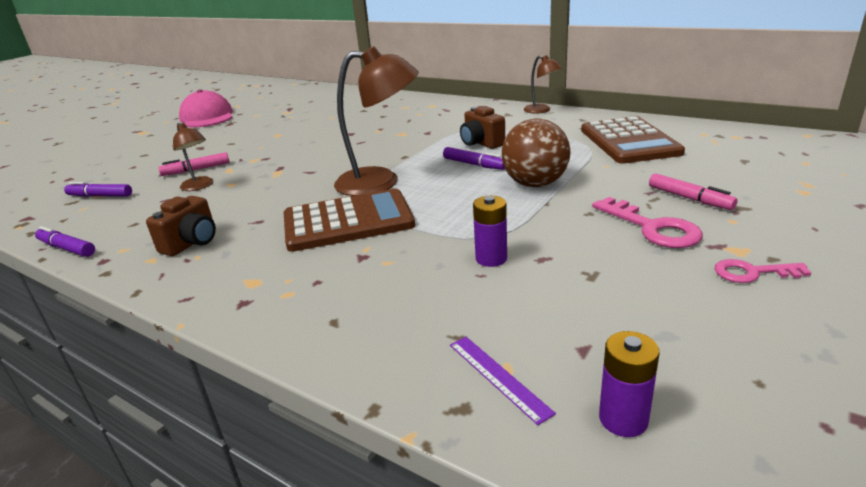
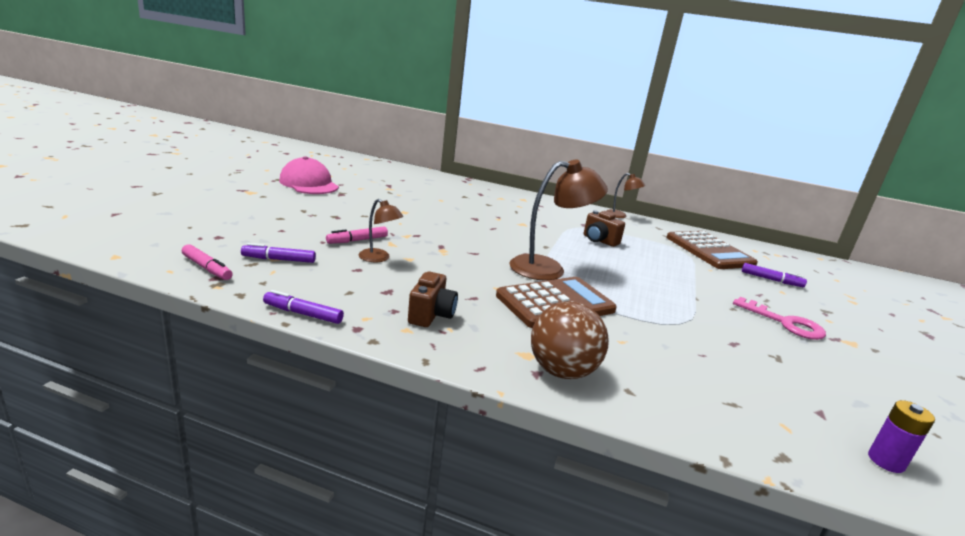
camera: 20 degrees left, 5 degrees down
(474, 164) = (611, 259): purple marker -> purple marker (771, 280)
(491, 258) = (698, 342): purple battery -> none
(498, 377) = (786, 433): purple ruler -> none
(535, 184) = (673, 281): brown ball -> brown ball (562, 371)
(689, 198) = (789, 301): pink marker -> pink marker (207, 268)
(752, 273) = (872, 359): pink key -> none

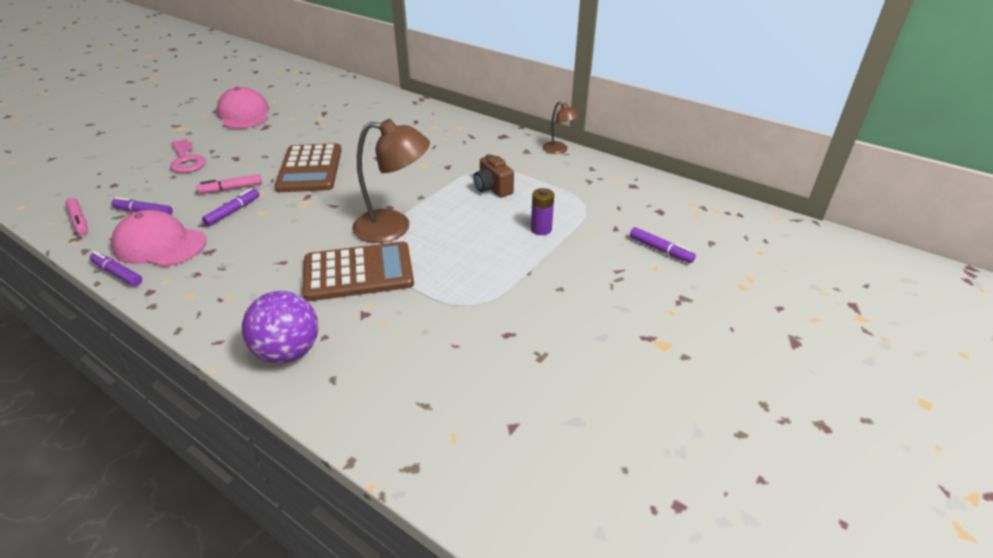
camera: 20 degrees right, 15 degrees up
(327, 287) = (160, 244): none -> pink cap
(379, 258) = (233, 211): brown lamp -> purple marker
(431, 315) = (224, 281): brown camera -> none
(562, 371) = (288, 352): brown ball -> purple ball
(709, 251) = (622, 204): brown calculator -> brown calculator (310, 169)
(785, 323) = (605, 312): pink key -> pink key (186, 160)
(886, 461) = (521, 489): purple battery -> purple battery (541, 229)

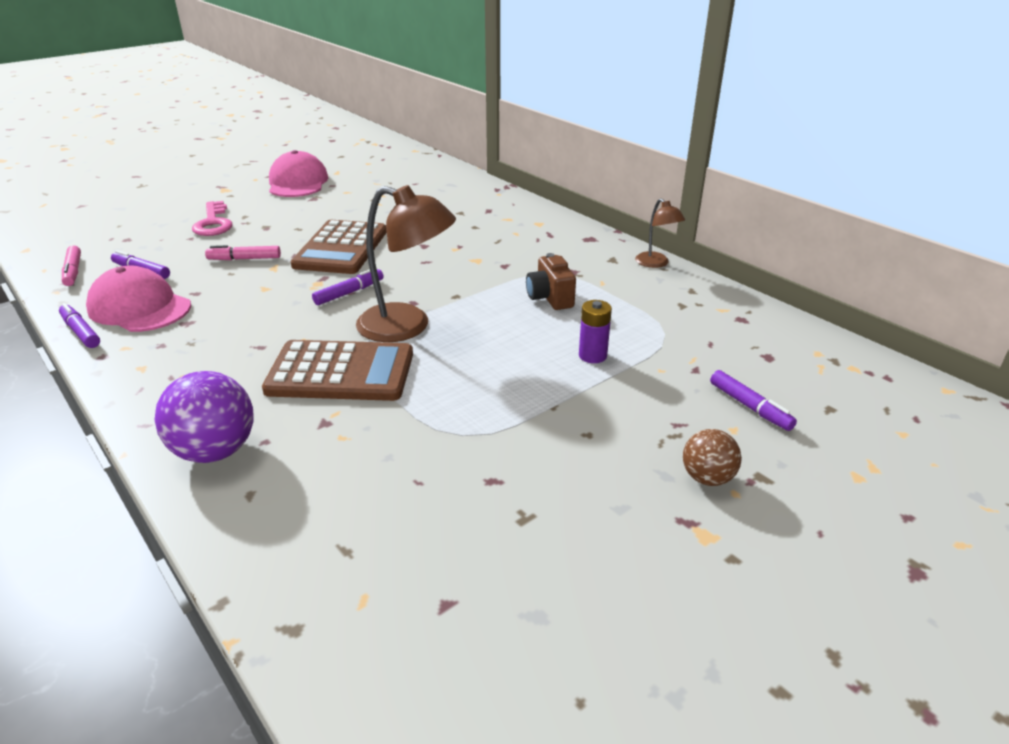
camera: 15 degrees right, 5 degrees down
(233, 211) = (234, 283): purple marker -> purple marker (349, 293)
(650, 305) = (707, 478): none -> brown ball

